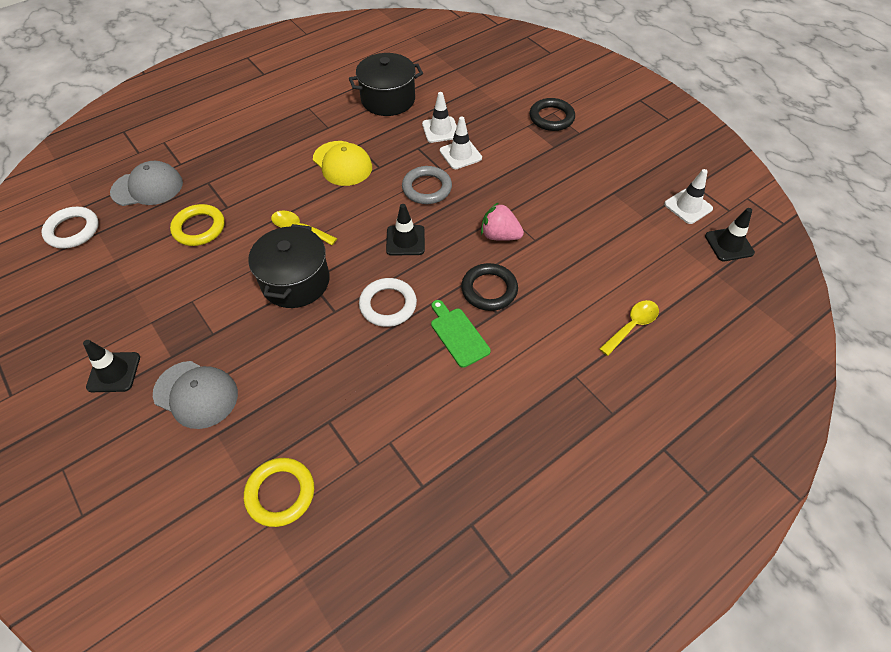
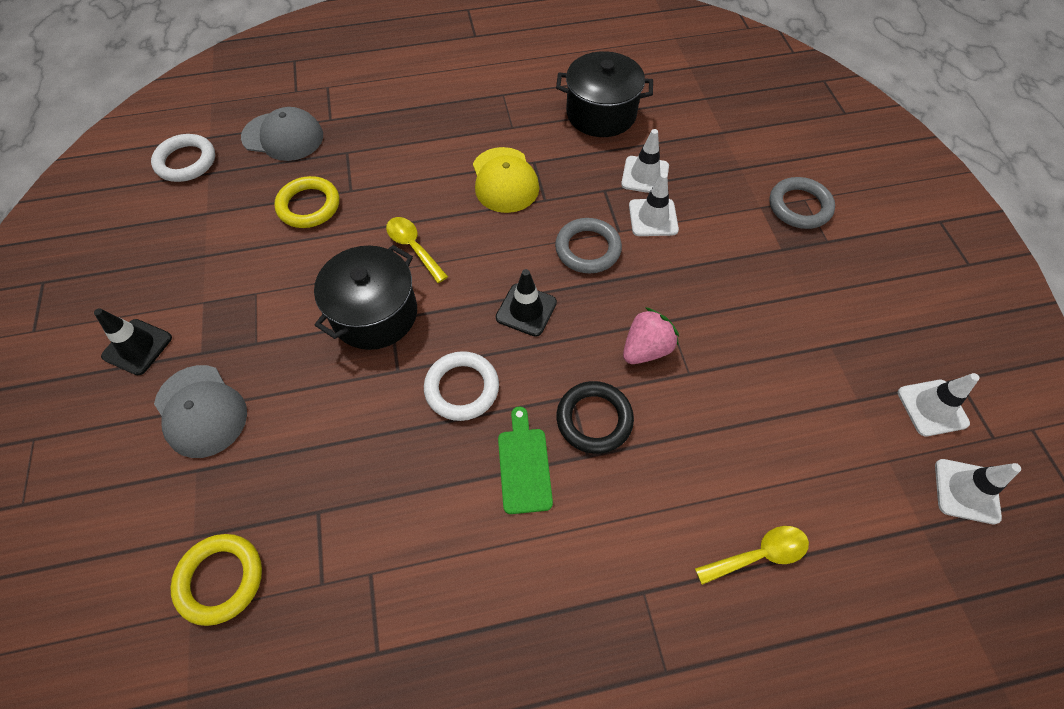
camera: 25 degrees right, 5 degrees up
(499, 235) = (646, 349): pink strawberry -> pink strawberry turned 90 degrees clockwise
(551, 118) = (799, 206): black ring -> grey ring
(729, 244) = (966, 491): black traffic cone -> white traffic cone

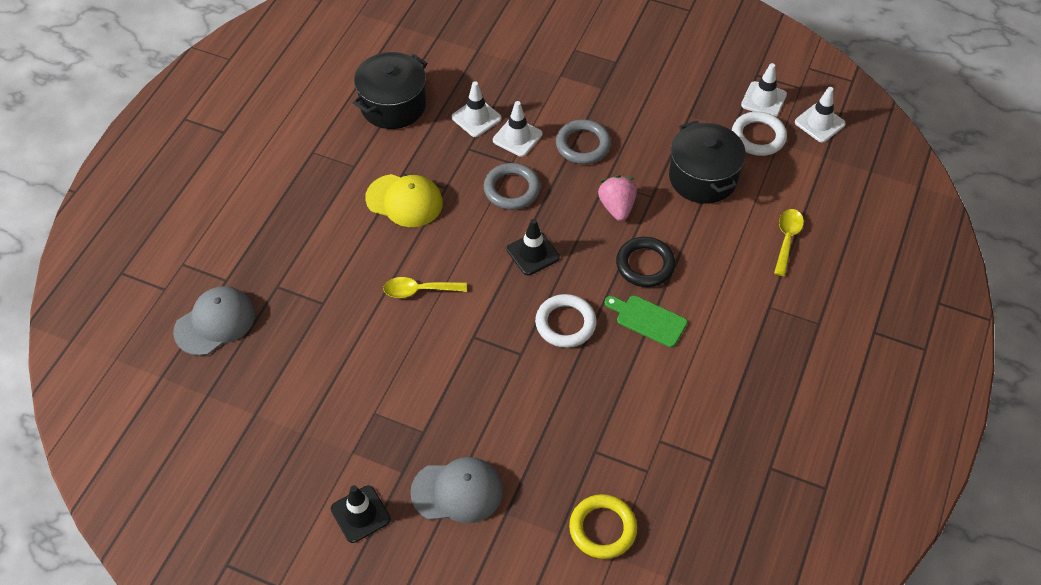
camera: 55 degrees left, 5 degrees down
(186, 162) = (177, 406): white ring -> white ring (758, 137)
(309, 206) = (314, 338): yellow ring -> none
(375, 314) = (460, 344): black pot -> black pot (703, 177)
(799, 206) = (577, 56): grey ring -> grey ring (583, 145)

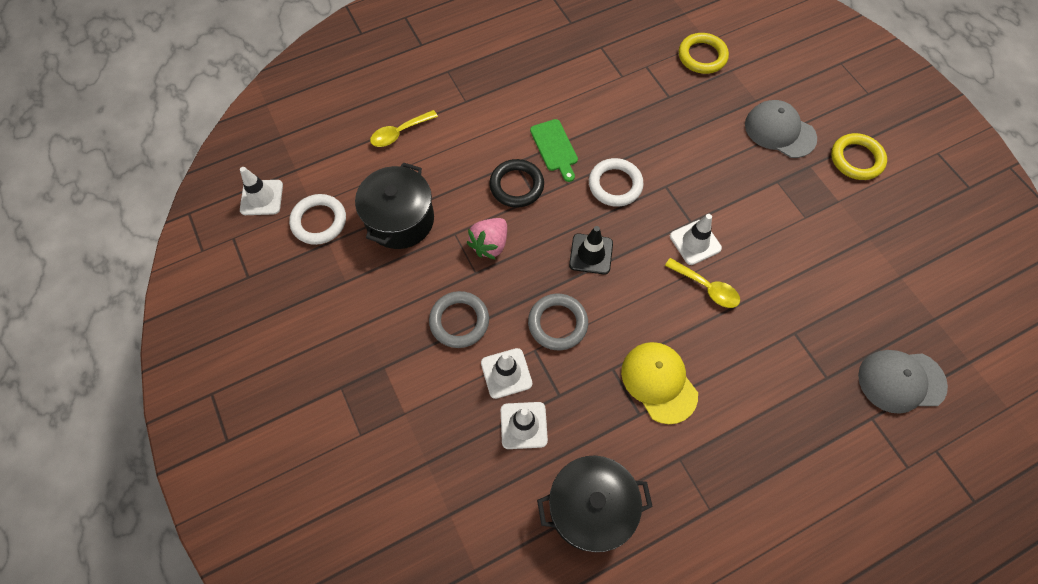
camera: 140 degrees left, 10 degrees up
(360, 514) = (856, 159): black traffic cone -> yellow ring
(763, 100) = (273, 249): white traffic cone -> white traffic cone (695, 242)

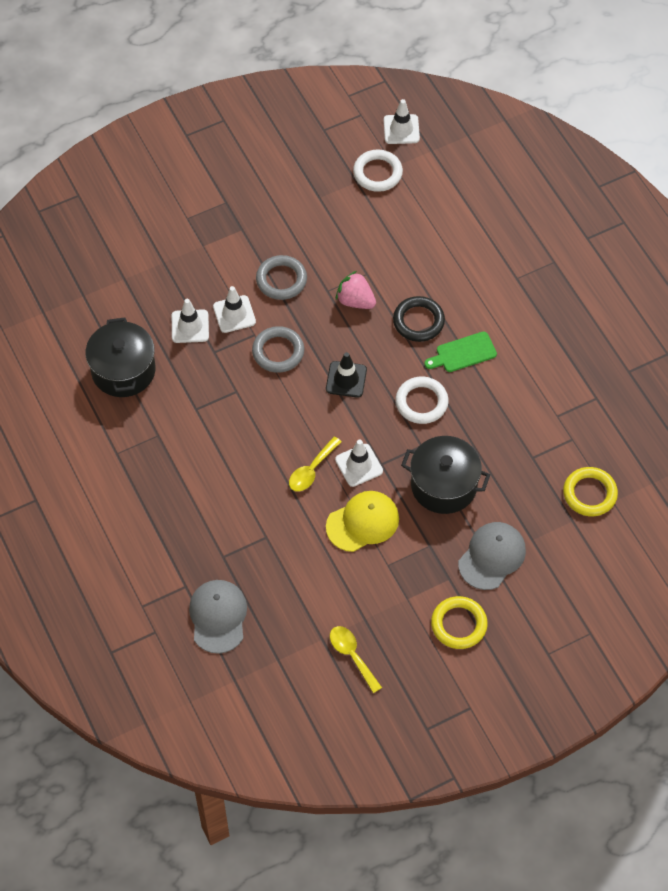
camera: 90 degrees right, 5 degrees down
(399, 133) = (475, 226): yellow spoon -> yellow spoon (352, 656)
(400, 220) = (380, 232): black pot -> black pot (444, 485)
(659, 382) = (223, 425): yellow cap -> yellow cap (363, 522)

